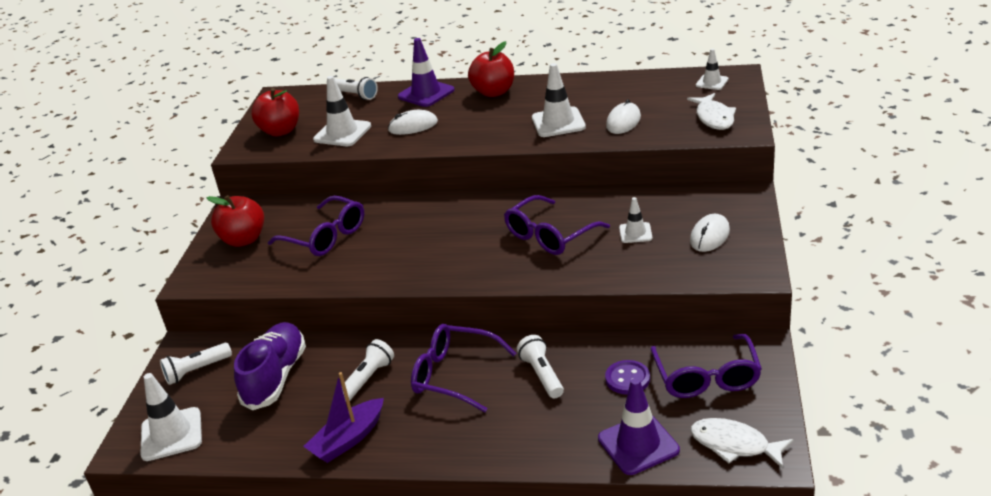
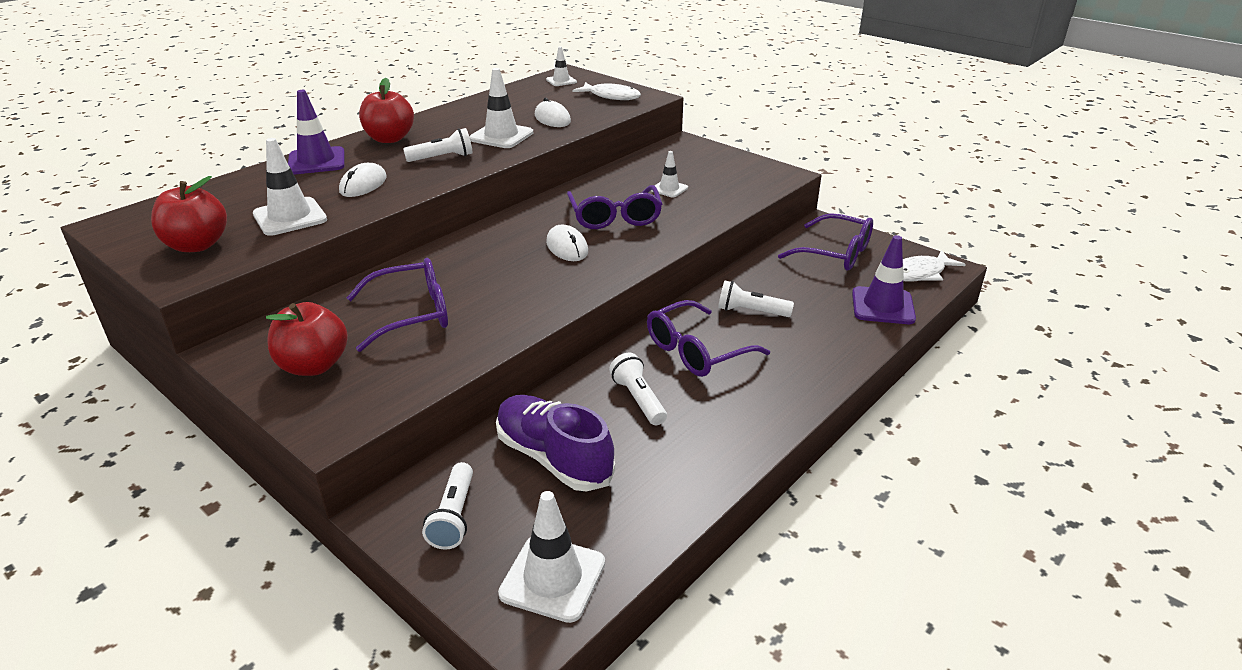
camera: 60 degrees left, 0 degrees up
(348, 439) = (718, 443): purple boat -> none
(355, 95) = (228, 189): white flashlight -> white flashlight (442, 158)
(627, 379) = (801, 280): purple button -> none
(709, 236) = (716, 170): white mouse -> white mouse (567, 247)

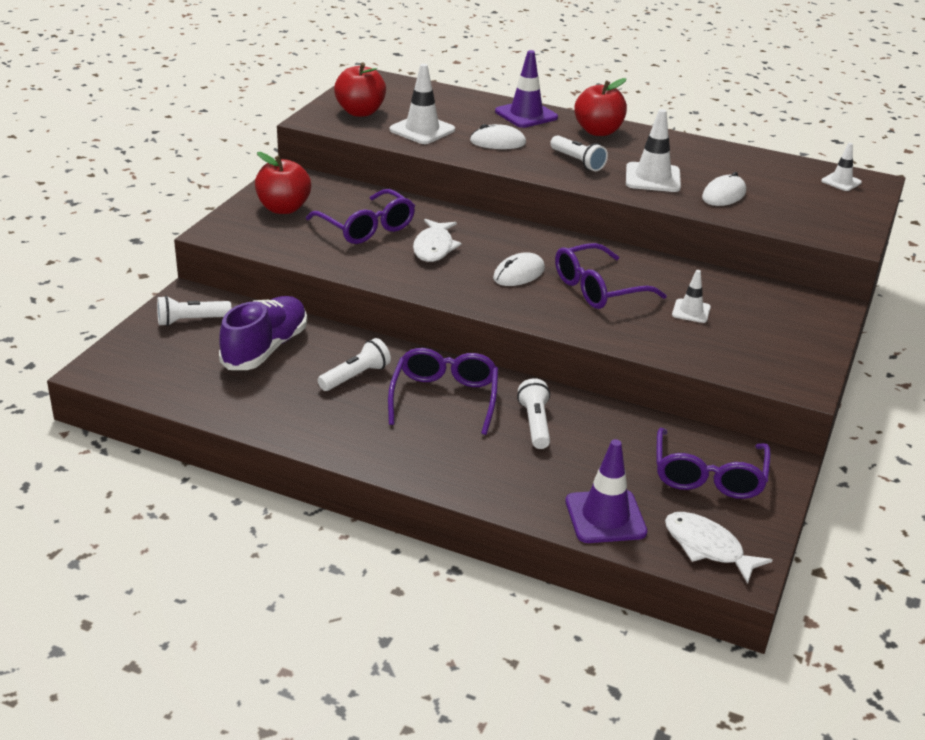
camera: 70 degrees right, 0 degrees up
(553, 578) = (143, 370): white traffic cone -> none
(611, 96) = (825, 217): white fish -> white fish (434, 247)
(696, 351) = (444, 398): purple glasses -> purple glasses turned 60 degrees clockwise

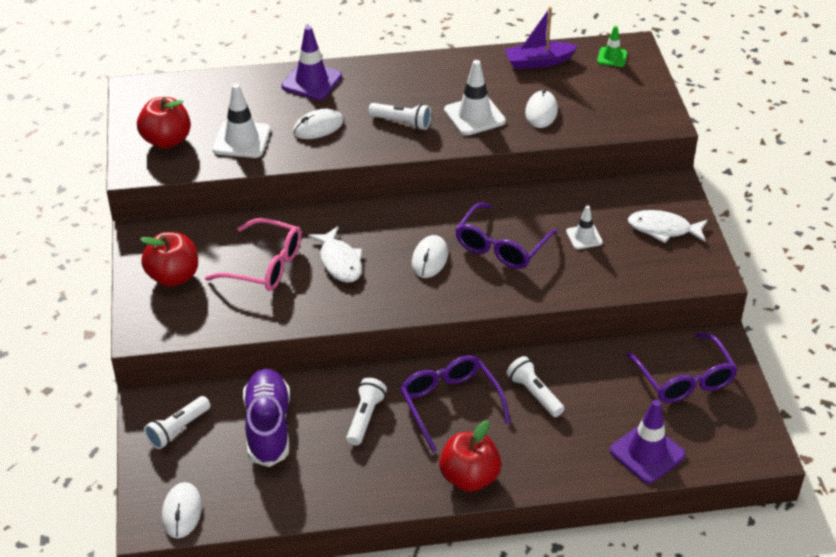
camera: 30 degrees left, 10 degrees up
(129, 374) = (182, 512): none -> white mouse
(366, 228) = (265, 265): purple glasses -> pink glasses
(598, 131) = (387, 77): red apple -> red apple (469, 477)
(707, 547) = (729, 442): white fish -> white fish (663, 229)
(758, 163) = (538, 62): none -> purple boat
(841, 182) = (612, 57): white traffic cone -> green traffic cone

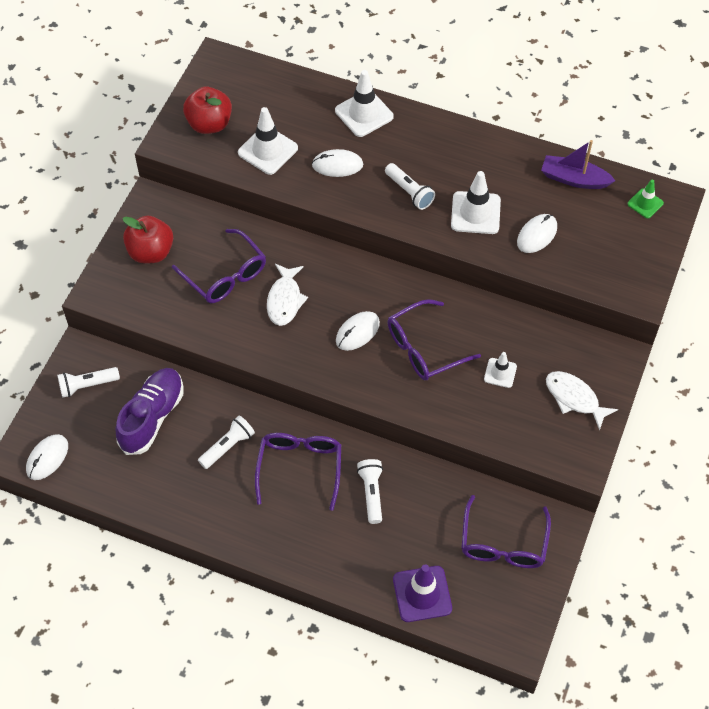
camera: 30 degrees right, 15 degrees up
(265, 265) = (225, 275): pink glasses -> purple glasses
(311, 81) = (364, 114): purple traffic cone -> white traffic cone
(469, 477) = (269, 541): red apple -> none

